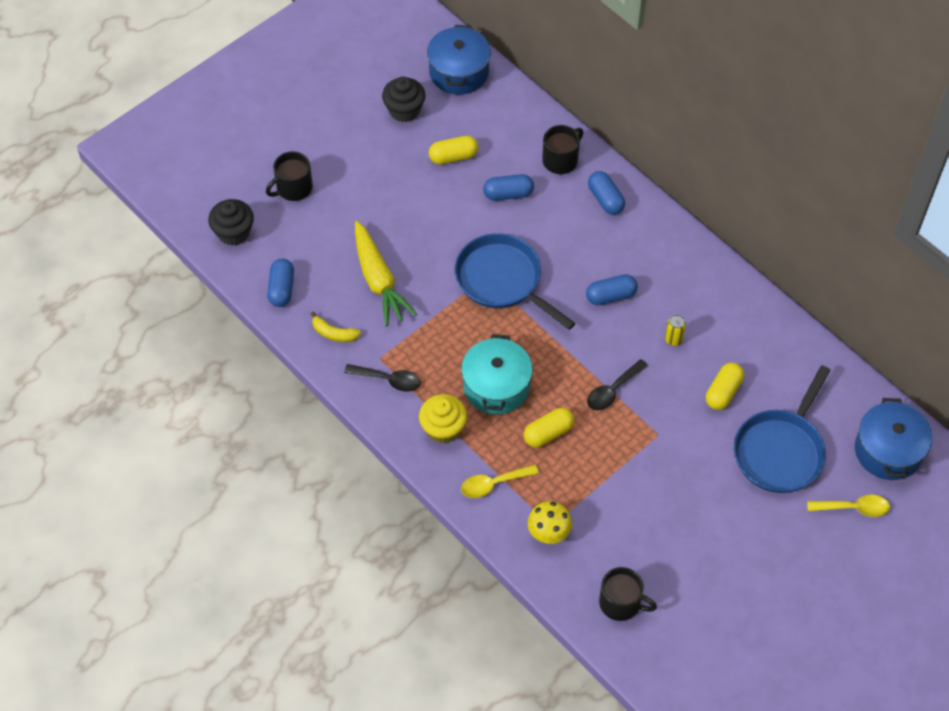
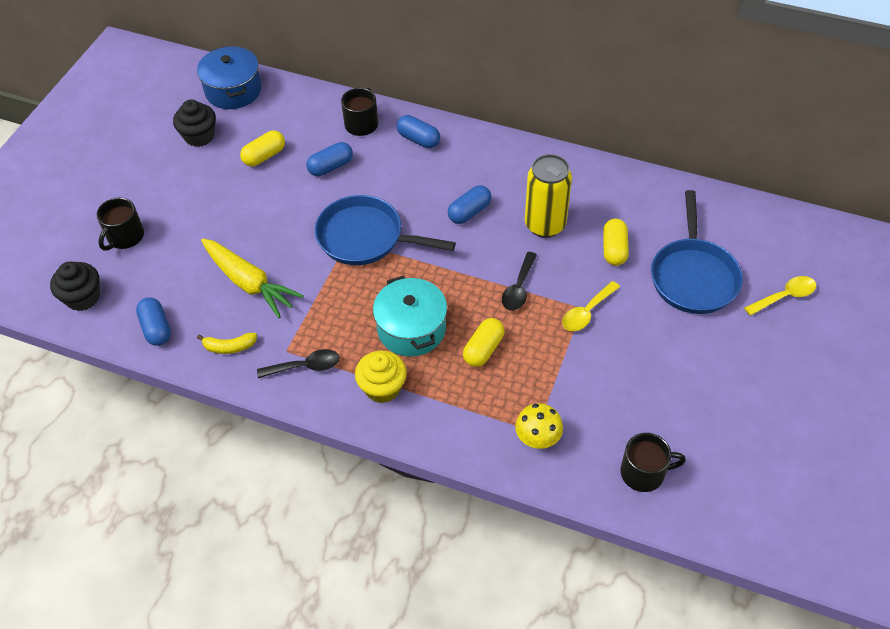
camera: 25 degrees left, 5 degrees down
(493, 484) = (459, 417): yellow spoon -> yellow spoon (587, 312)
(673, 339) = (545, 225): yellow can -> yellow can, size x2.35
(888, 450) = (778, 238): blue pot -> none

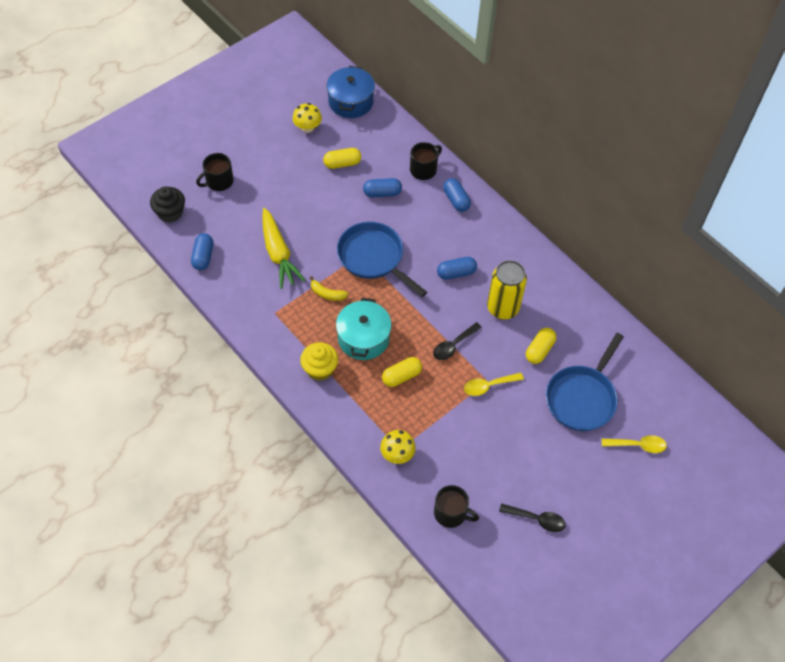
camera: 25 degrees right, 5 degrees up
(199, 136) = (307, 128): black cupcake -> yellow mushroom
(229, 347) = (241, 292): yellow banana -> yellow banana (327, 294)
(305, 366) = (280, 330): black spoon -> black spoon (536, 519)

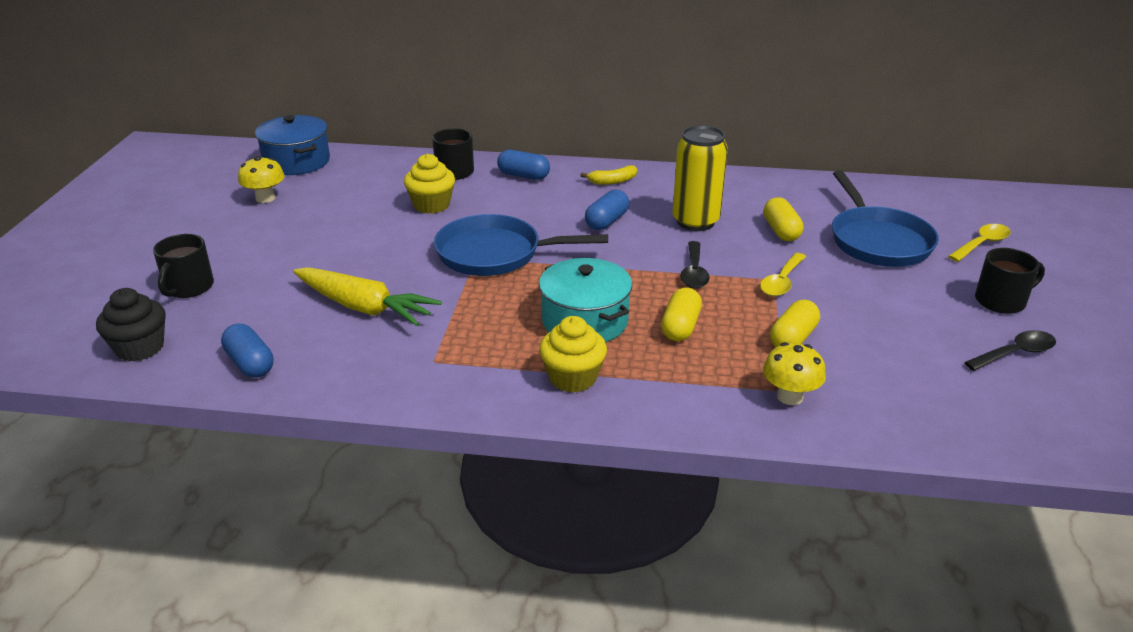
camera: 40 degrees left, 25 degrees down
(327, 294) = (481, 309): yellow banana -> yellow banana (612, 181)
(342, 163) = (349, 205): yellow capsule -> yellow capsule (792, 338)
(382, 193) = (431, 205): blue capsule -> yellow cupcake
(451, 513) = (935, 408): black mug -> black mug (1001, 301)

